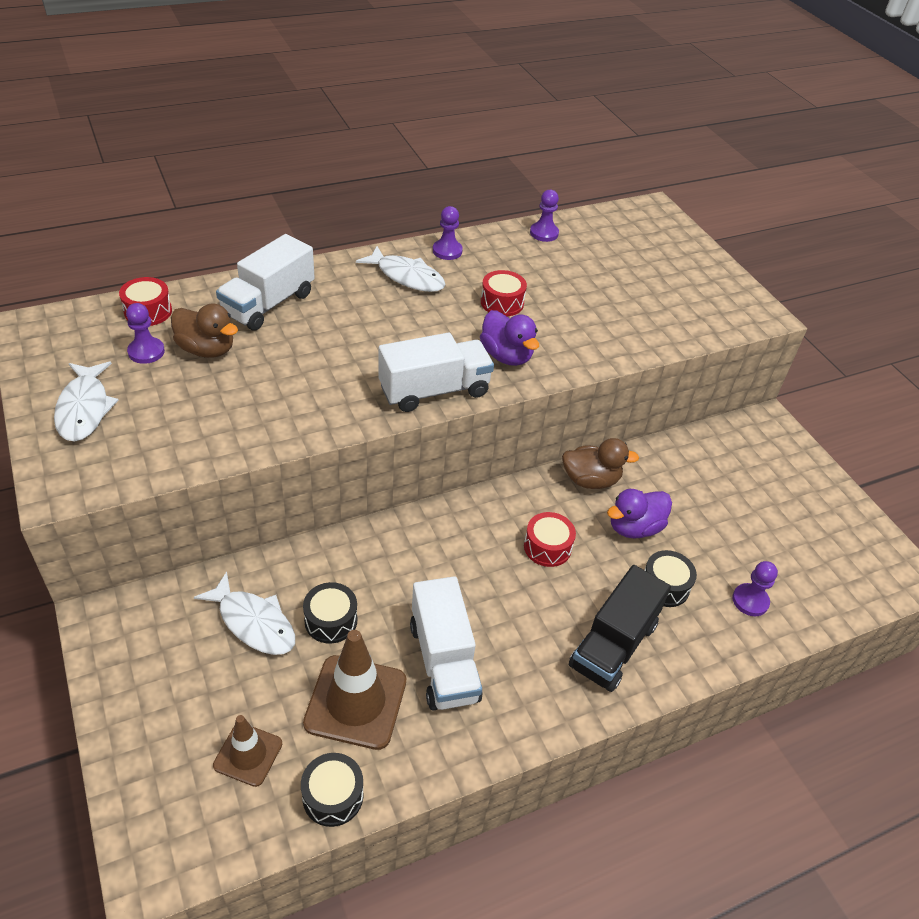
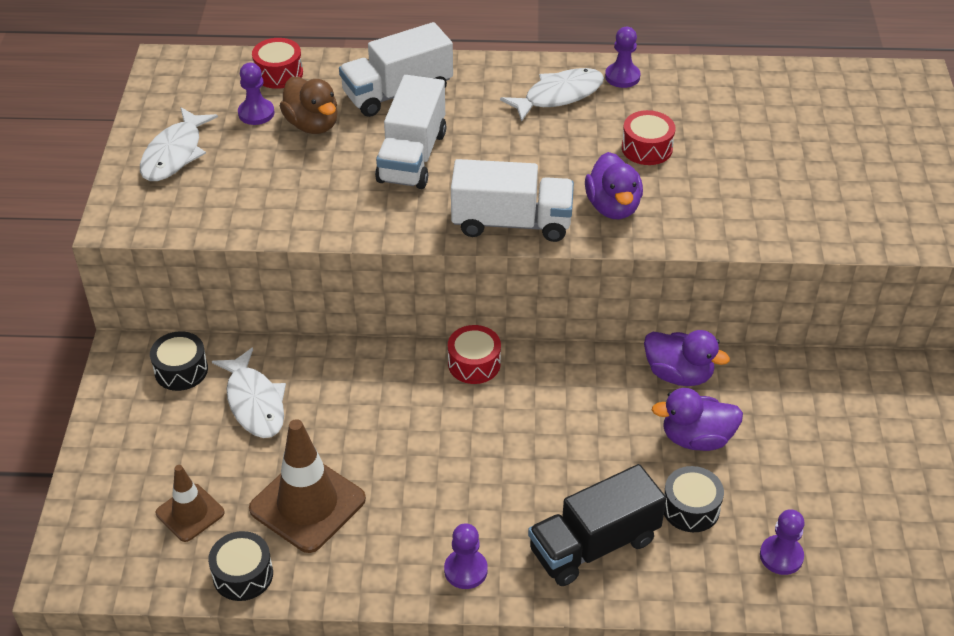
camera: 30 degrees right, 0 degrees up
(331, 620) = (325, 424): black drum -> black drum (181, 370)
(407, 277) = (559, 96): white fish -> white fish turned 90 degrees counterclockwise
(444, 661) = (411, 498): white truck -> white truck (412, 157)
(544, 233) = (751, 80): purple pawn -> purple pawn (465, 570)
(547, 547) = (585, 427): red drum -> red drum (474, 364)
(590, 480) = (678, 374): brown duck -> purple duck

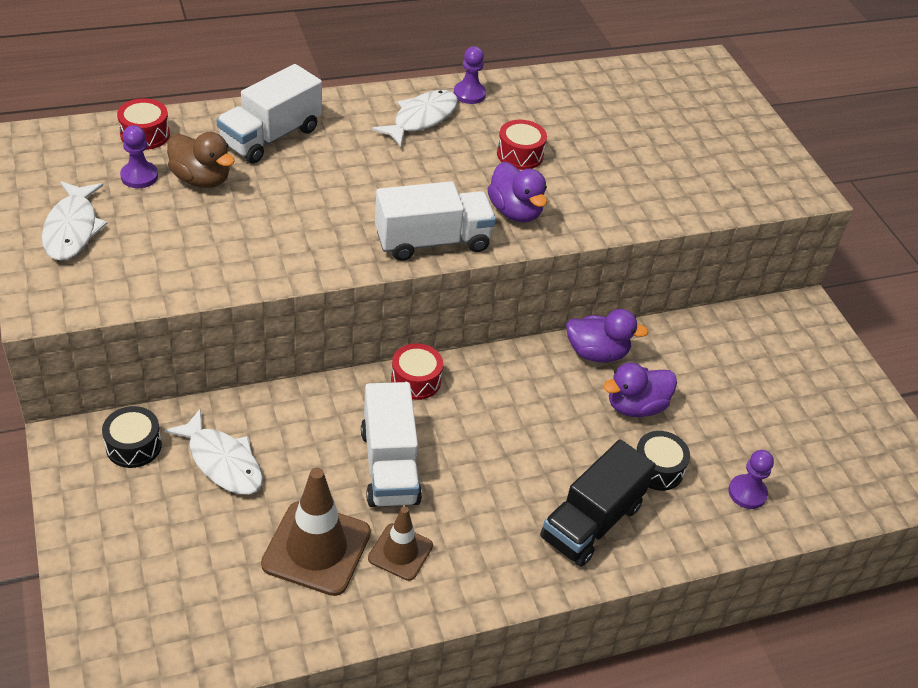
camera: 25 degrees left, 0 degrees up
(190, 513) = (203, 586): brown traffic cone -> brown traffic cone (400, 552)
(243, 575) = (282, 633): black drum -> none
(412, 157) = (312, 195): white truck -> white truck (390, 466)
(465, 570) = (490, 574): purple pawn -> none

